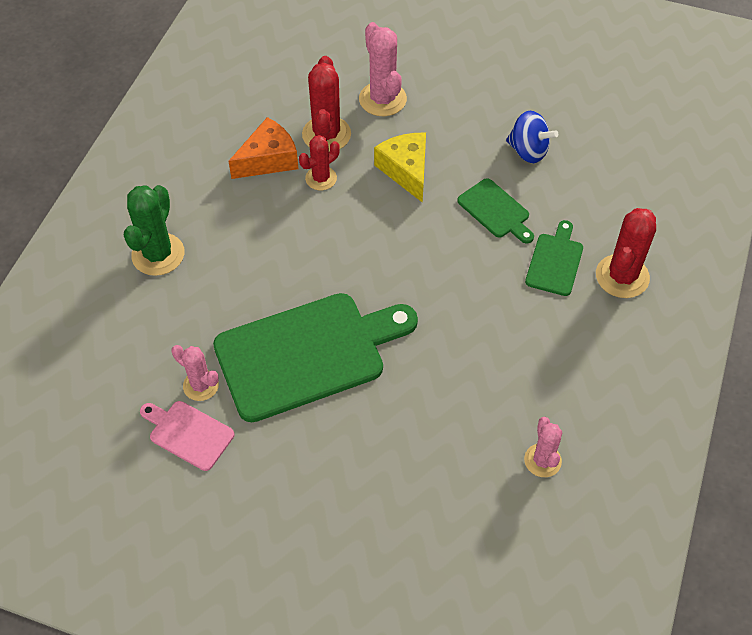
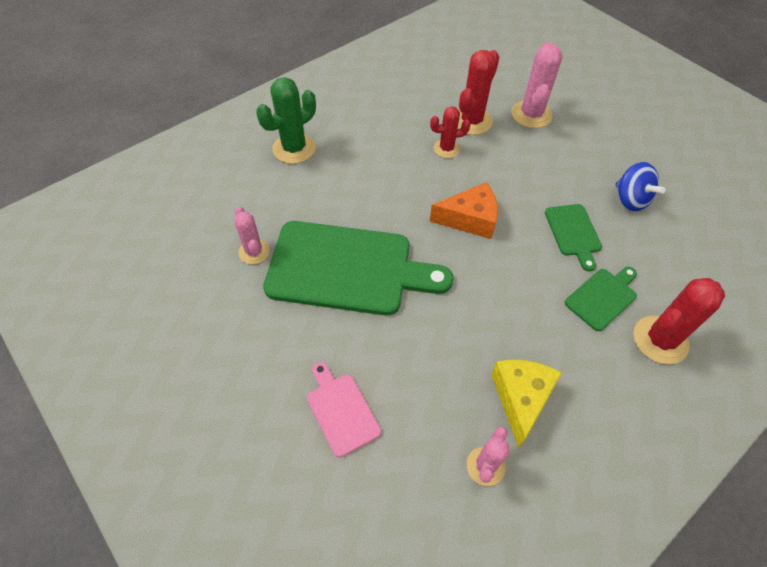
camera: 30 degrees right, 0 degrees up
(188, 434) = (219, 282): pink cutting board -> pink cutting board (341, 410)
(268, 159) = (416, 120): orange cheese -> orange cheese (470, 219)
(406, 170) = (517, 171): yellow cheese -> yellow cheese (521, 398)

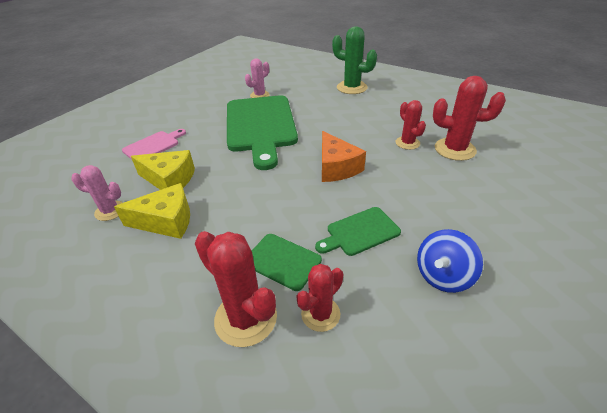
camera: 75 degrees right, 15 degrees down
(438, 391) = (169, 180): none -> yellow cheese
(531, 115) = (504, 182): pink cactus -> none
(660, 287) = (320, 314): none -> red cactus

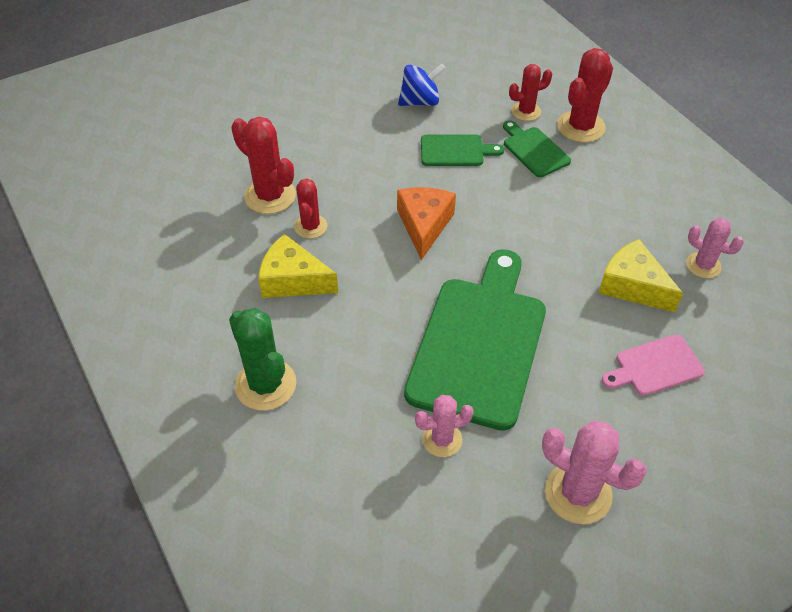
camera: 155 degrees left, 10 degrees up
(166, 221) = (638, 229): yellow cheese -> yellow cheese (293, 280)
(191, 98) = (578, 493): none -> pink cactus
(246, 318) = (581, 127): red cactus -> red cactus turned 60 degrees clockwise

